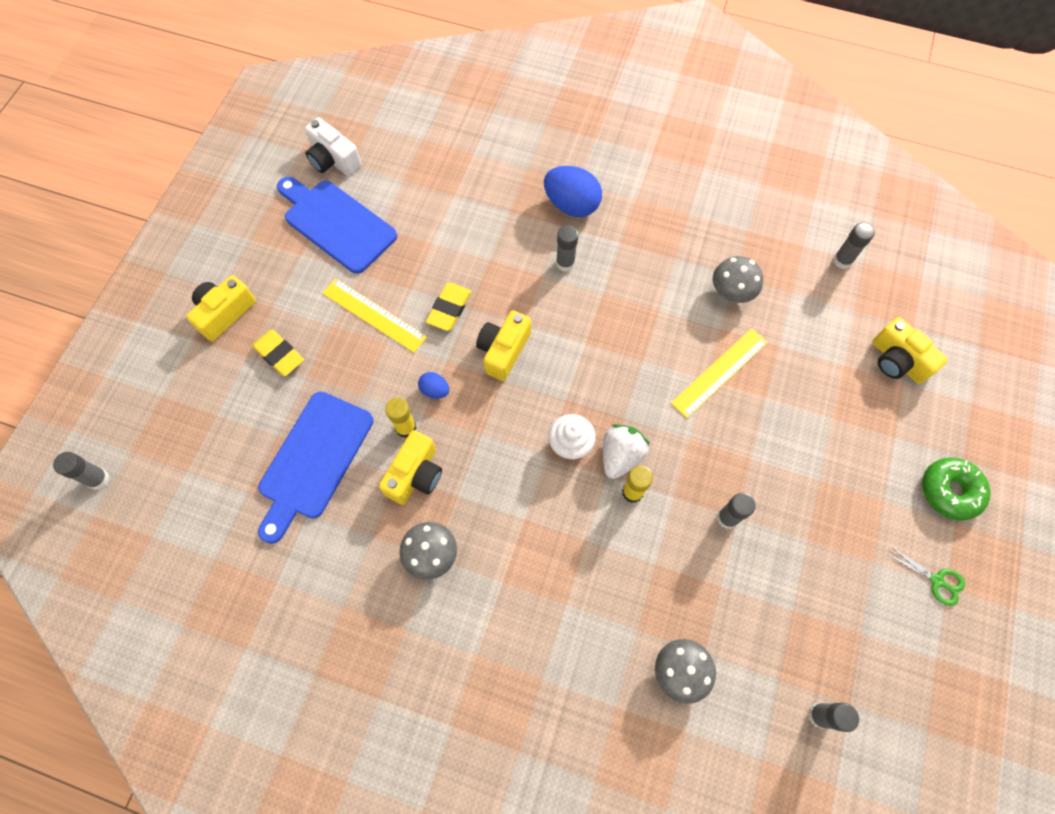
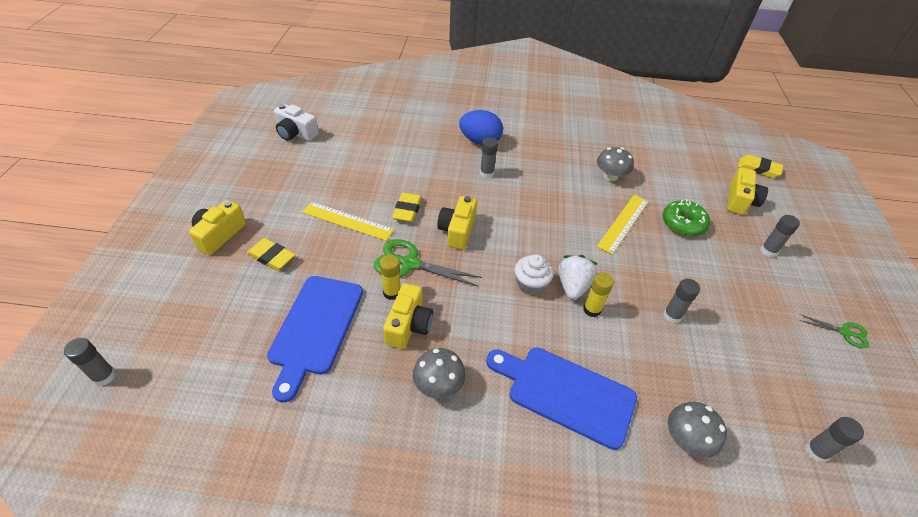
camera: 15 degrees left, 20 degrees down
(337, 223) = (306, 169): blue cutting board -> blue cutting board (566, 393)
(435, 390) = (410, 263): blue egg -> green scissors
(842, 260) = (675, 151): grey glue stick -> grey glue stick (768, 251)
(897, 360) = (740, 201): yellow camera -> yellow camera turned 105 degrees counterclockwise
(949, 491) = (819, 272): green donut -> green donut (683, 224)
(951, 309) = (758, 169): none -> yellow eraser

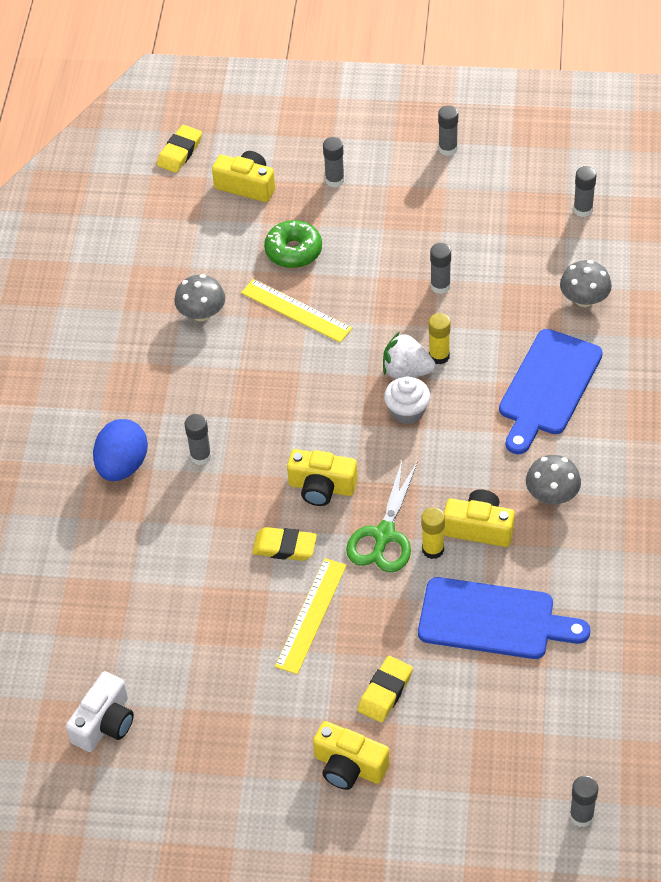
camera: 85 degrees left, 5 degrees up
(845, 332) = (448, 149): green scissors -> grey glue stick

